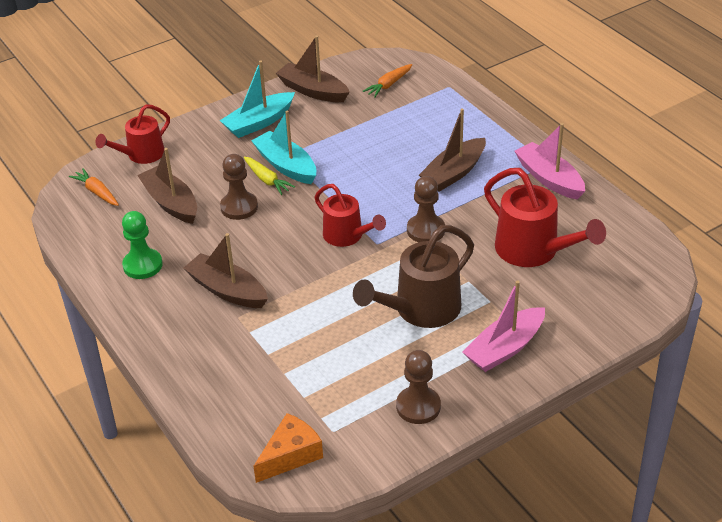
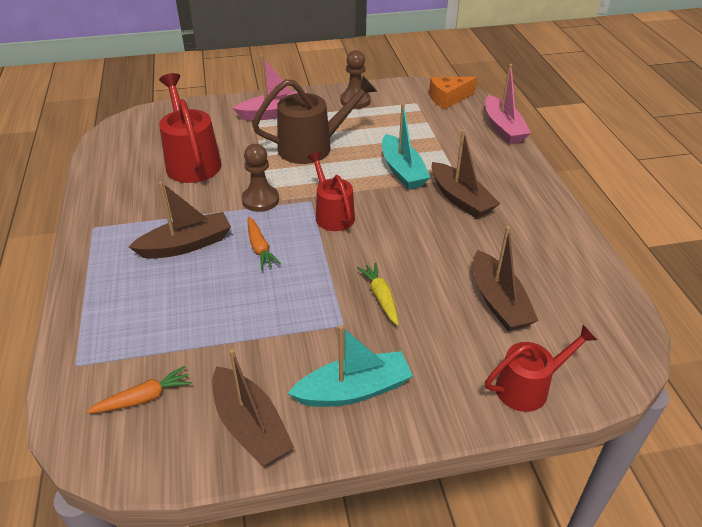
camera: 160 degrees left, 0 degrees up
(97, 192) = (589, 344): orange carrot -> orange carrot (260, 248)
(142, 265) = (537, 241): green pawn -> none
(239, 207) = (424, 274): brown pawn -> none
(286, 166) = (351, 309): turquoise boat -> turquoise boat (402, 171)
(549, 179) = (110, 213): pink boat -> pink boat (503, 128)

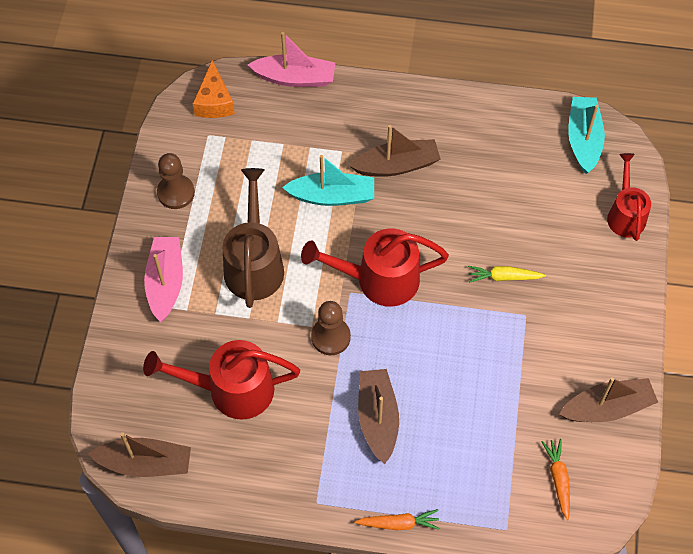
camera: 70 degrees left, 20 degrees up
(260, 248) = (406, 355): orange carrot -> orange carrot (399, 523)
(332, 214) = (378, 280): red watering can -> red watering can, size x1.53
(354, 390) = (594, 328): turquoise boat -> turquoise boat (583, 139)
(498, 302) = (537, 195): brown boat -> brown boat (145, 463)

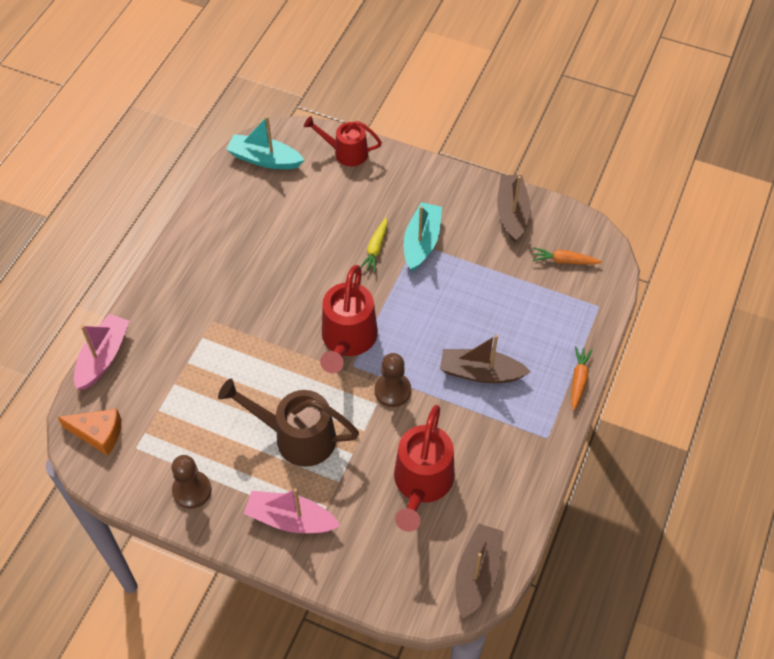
camera: 75 degrees left, 5 degrees down
(332, 196) = (248, 356): turquoise boat -> turquoise boat (421, 242)
(397, 165) = (236, 298): brown boat -> none

